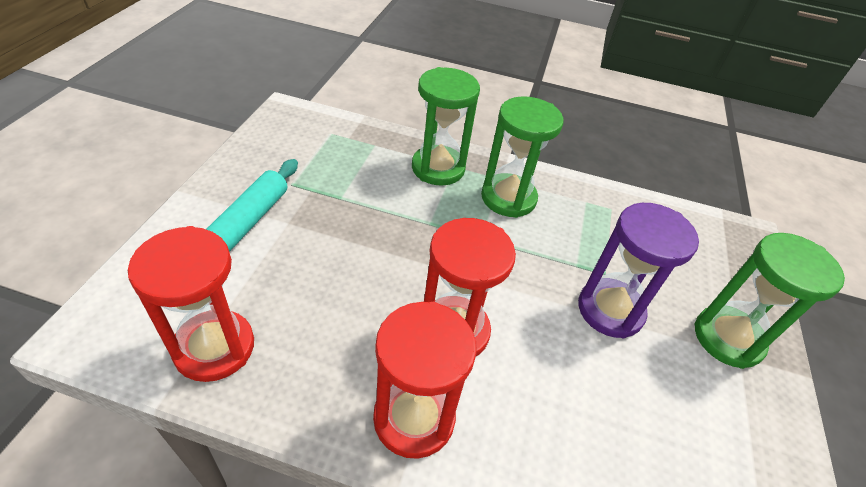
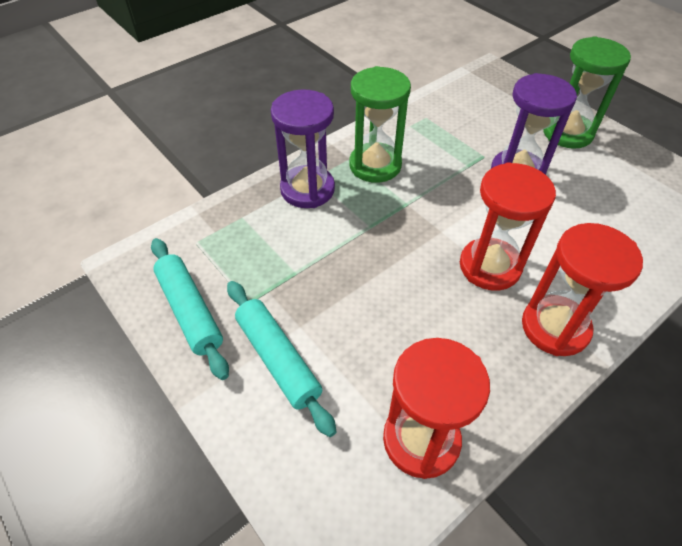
camera: 50 degrees left, 5 degrees up
(263, 158) = (190, 311): none -> turquoise rolling pin
(438, 168) = (307, 189): green hourglass -> purple hourglass

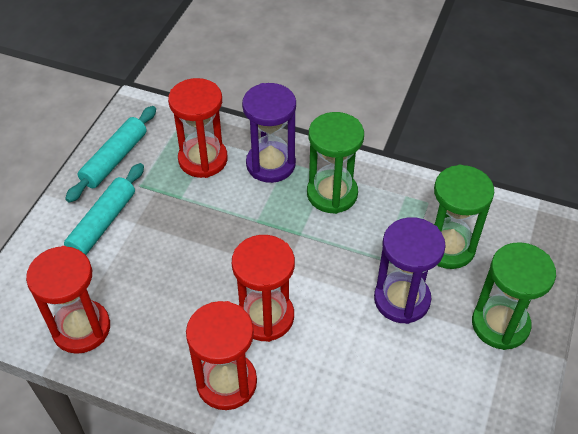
camera: 60 degrees right, 0 degrees up
(258, 235) = (203, 159): none -> red hourglass
(478, 127) = (448, 247): none -> green hourglass

